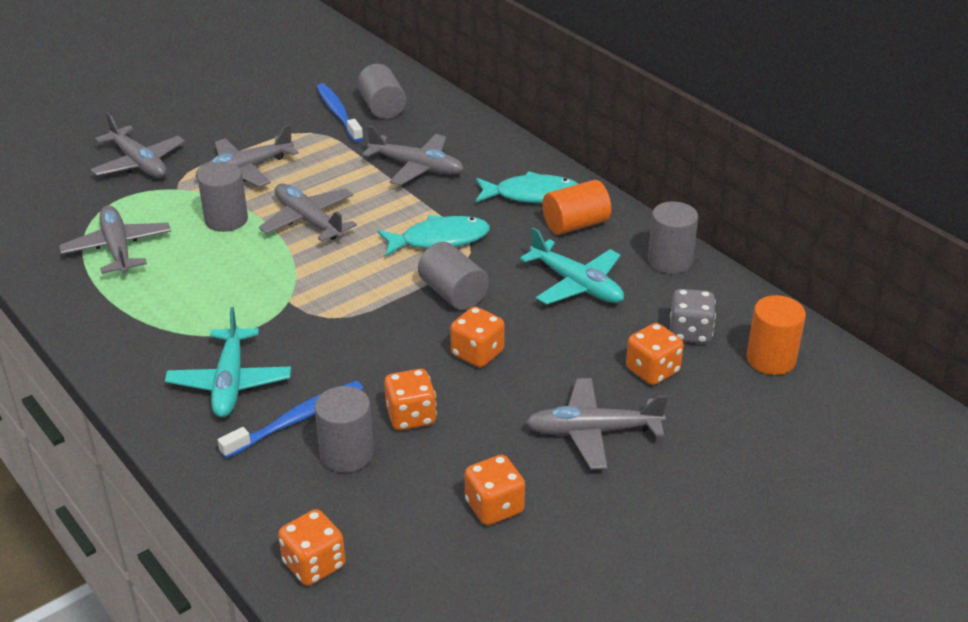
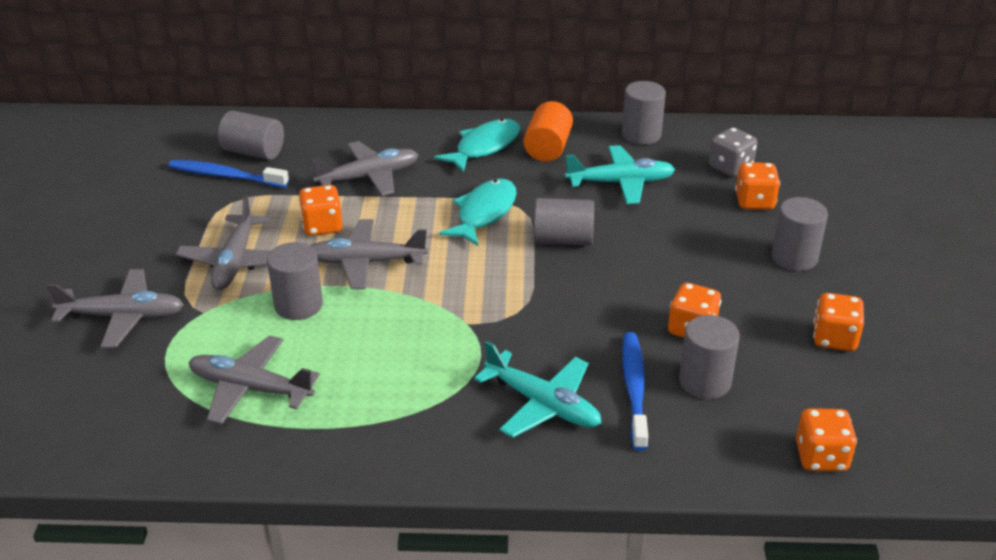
camera: 50 degrees left, 0 degrees up
(477, 353) = (650, 263): orange dice -> orange dice (322, 226)
(592, 432) = (794, 257): grey plane -> grey cylinder
(771, 359) = (792, 153): orange cylinder -> none

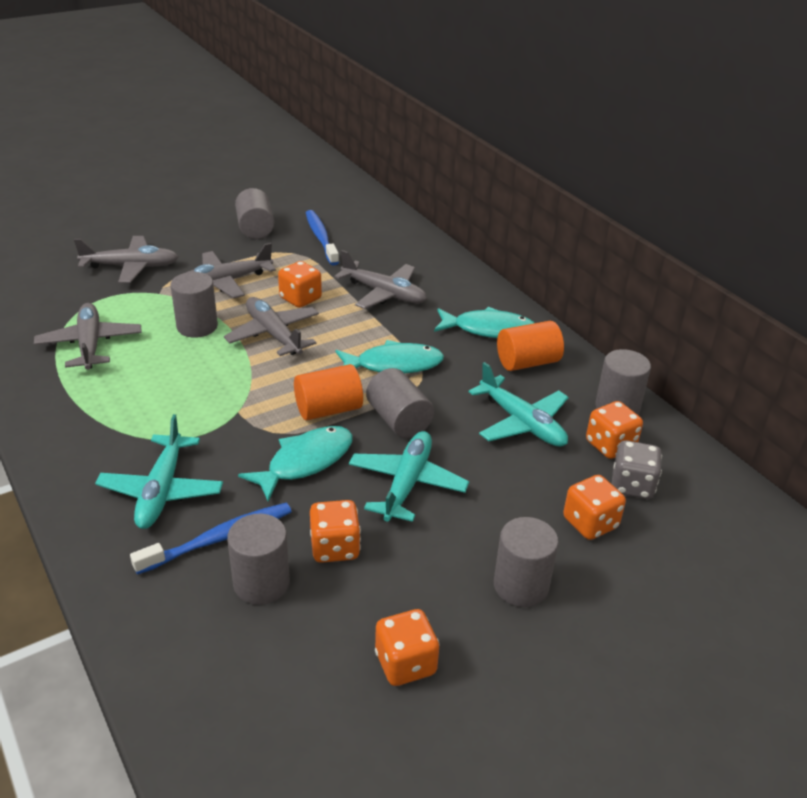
camera: 55 degrees right, 0 degrees up
(123, 316) = (131, 267): grey plane -> grey plane turned 60 degrees counterclockwise
(253, 152) = (362, 236): grey cylinder -> grey cylinder (255, 228)
(513, 271) = (328, 409): none -> orange cylinder
(574, 308) = (305, 462): none -> turquoise fish
(645, 265) = (407, 483): none -> turquoise plane
(821, 457) = (200, 711): orange dice -> orange dice (610, 445)

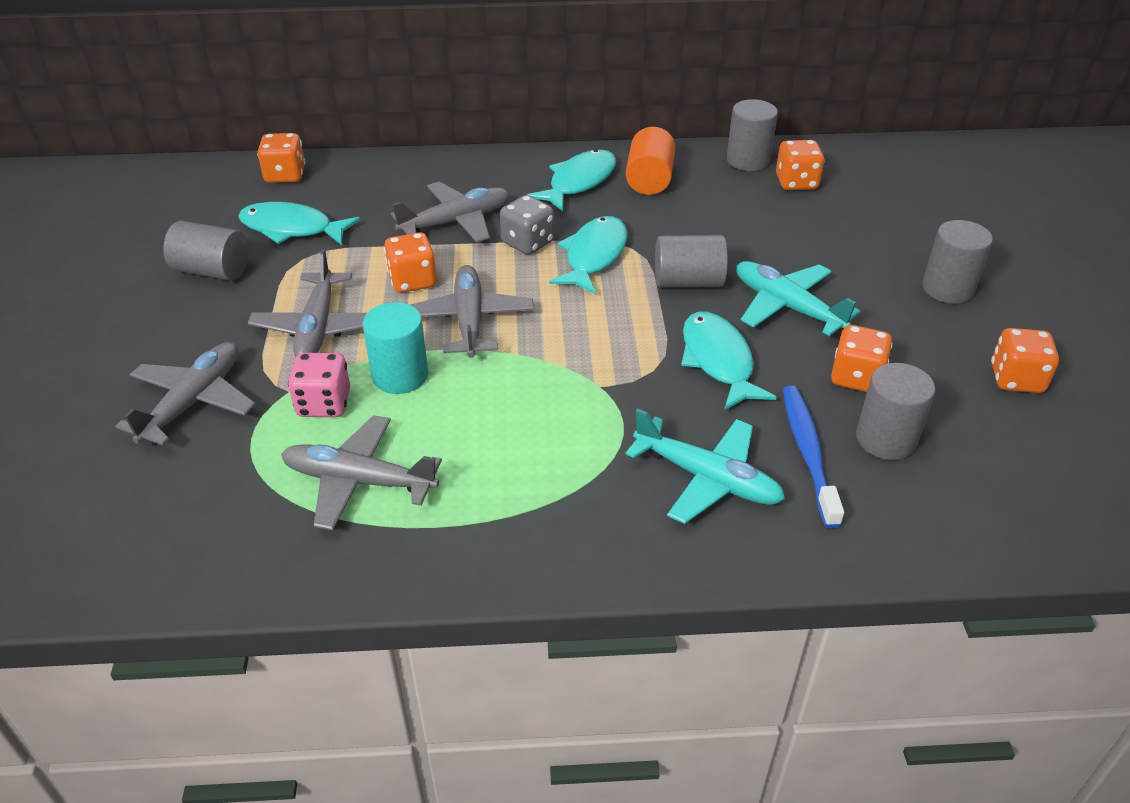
camera: 60 degrees left, 5 degrees up
(153, 309) = (324, 404): none -> pink dice
(197, 326) = (400, 375): grey cylinder -> turquoise cylinder
(273, 334) = (469, 320): grey plane -> grey plane turned 90 degrees clockwise
(321, 238) = (292, 228): blue toothbrush -> turquoise fish
(328, 409) = (640, 321): orange cylinder -> none
(522, 423) = (738, 214): turquoise plane -> none
(590, 523) = (888, 228): orange dice -> orange dice (285, 175)
(632, 485) = (853, 192): grey dice -> grey dice (527, 243)

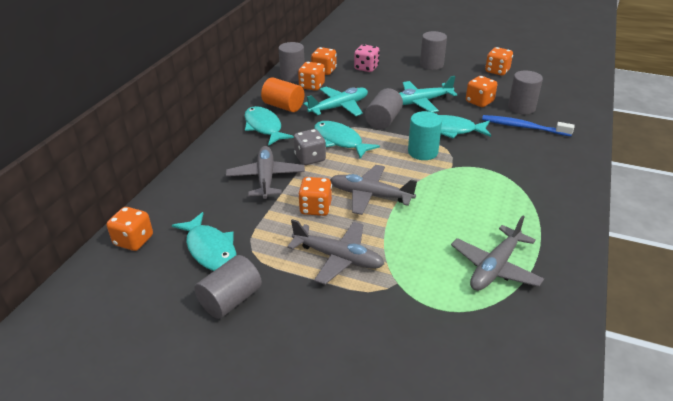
camera: 65 degrees left, 5 degrees down
(193, 401) = (385, 332): grey plane -> none
(292, 228) = (210, 249): turquoise fish -> turquoise fish turned 75 degrees counterclockwise
(324, 404) = (418, 269): pink dice -> pink dice (366, 68)
(400, 375) = (407, 232): turquoise cylinder -> turquoise cylinder (423, 152)
(707, 479) = (531, 156): turquoise plane -> turquoise plane (339, 107)
(734, 186) = (312, 86): none -> orange dice

